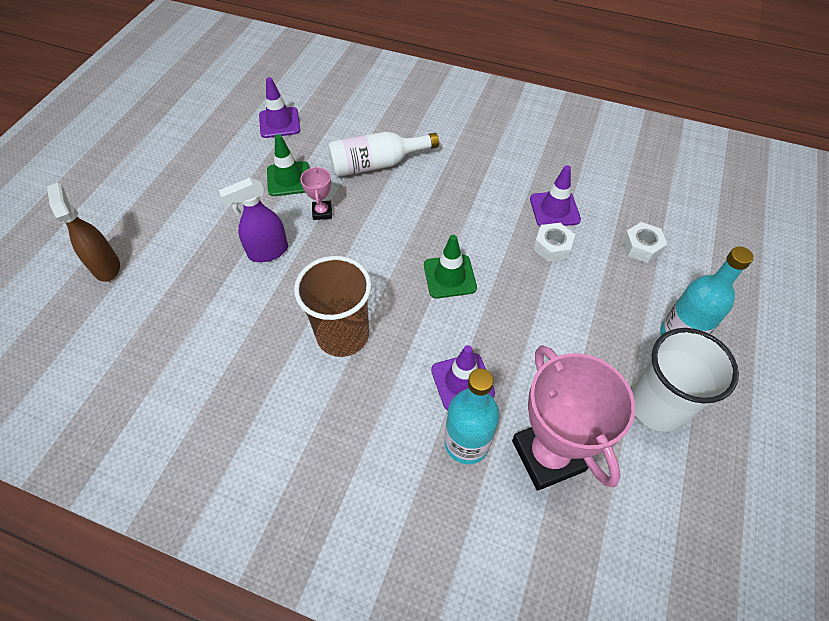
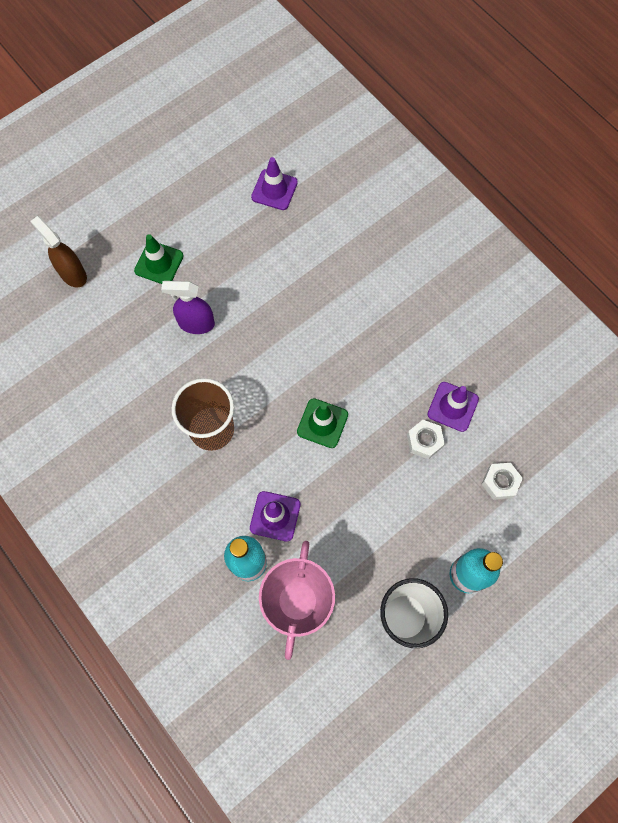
camera: 30 degrees right, 15 degrees up
(106, 266) = (73, 274): brown spray bottle -> brown spray bottle turned 45 degrees counterclockwise
(289, 179) = (250, 258): green traffic cone -> green traffic cone (159, 263)
(322, 212) = (258, 307): pink trophy -> none
(376, 164) = (331, 279): white bottle -> none

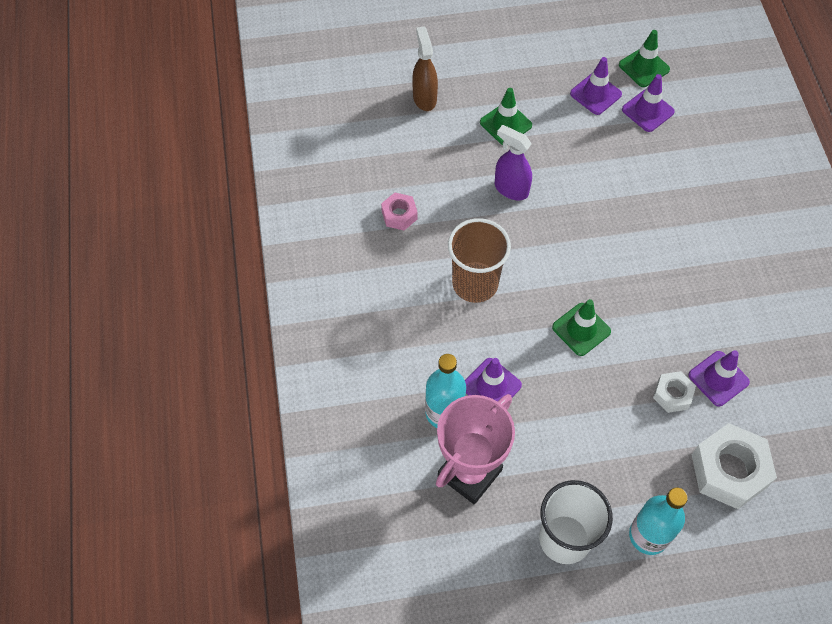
camera: 30 degrees right, 10 degrees down
(111, 400) = (399, 215): none -> pink nut
(222, 195) = (595, 94): none -> purple traffic cone
(250, 149) = (644, 67): none -> green traffic cone
(500, 482) = (729, 470): white nut -> white nut, size x1.87

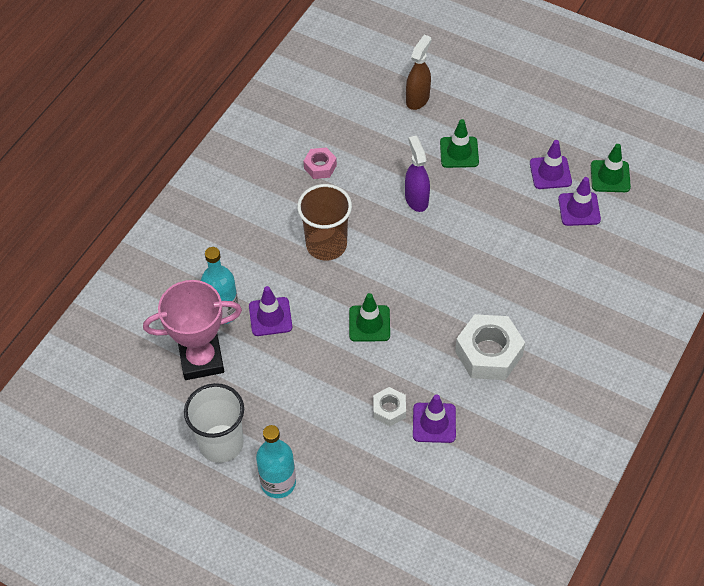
camera: 40 degrees right, 5 degrees down
(729, 470) = (377, 485): white nut -> white nut (488, 353)

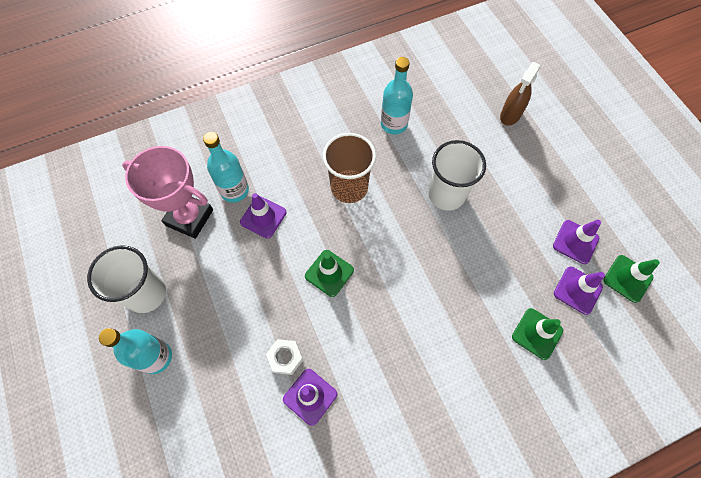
camera: 35 degrees right, 10 degrees up
(320, 167) = (394, 124): pink nut -> turquoise bottle
(416, 199) = (446, 194): purple spray bottle -> white cup
(417, 99) = (510, 115): brown spray bottle -> brown spray bottle turned 150 degrees clockwise
(459, 152) = (510, 177): green traffic cone -> green traffic cone (537, 333)
(488, 353) = (402, 367): white nut -> none

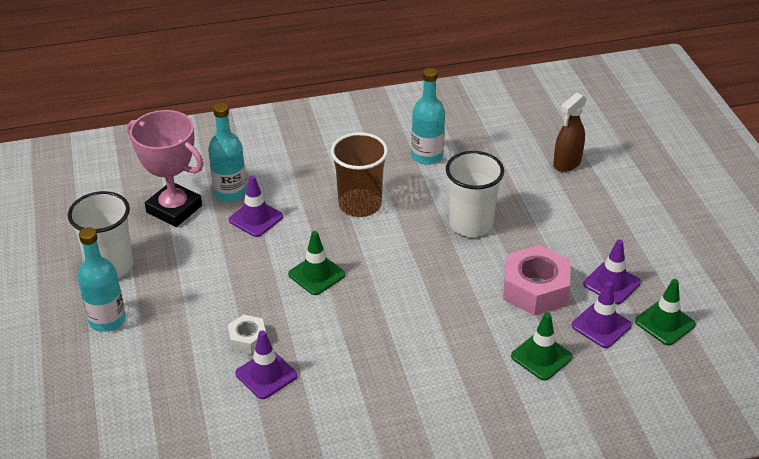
camera: 10 degrees right, 25 degrees down
(515, 259) = (535, 289): none -> pink nut

